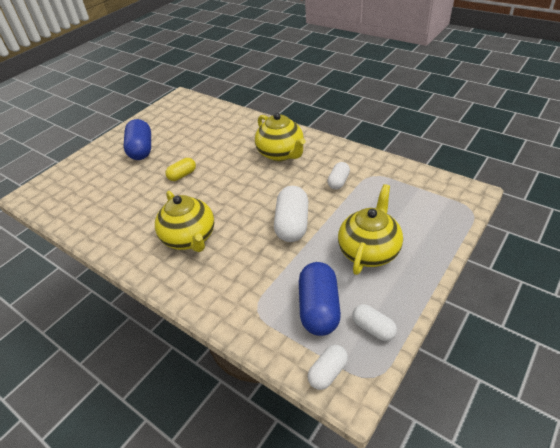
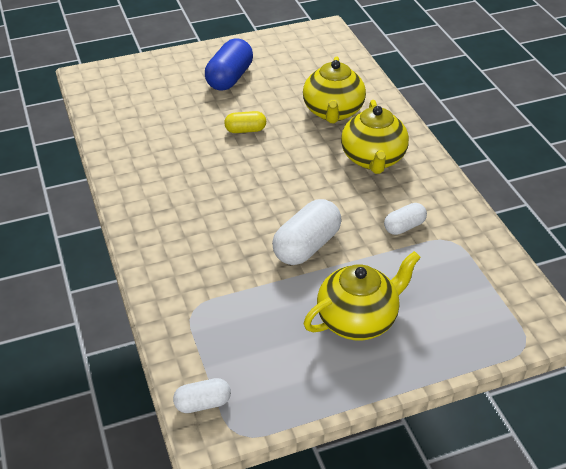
camera: 30 degrees right, 0 degrees up
(190, 238) = (194, 203): yellow teapot -> yellow teapot (333, 112)
(319, 308) = (251, 344): blue capsule -> none
(373, 328) = (283, 394): white capsule -> none

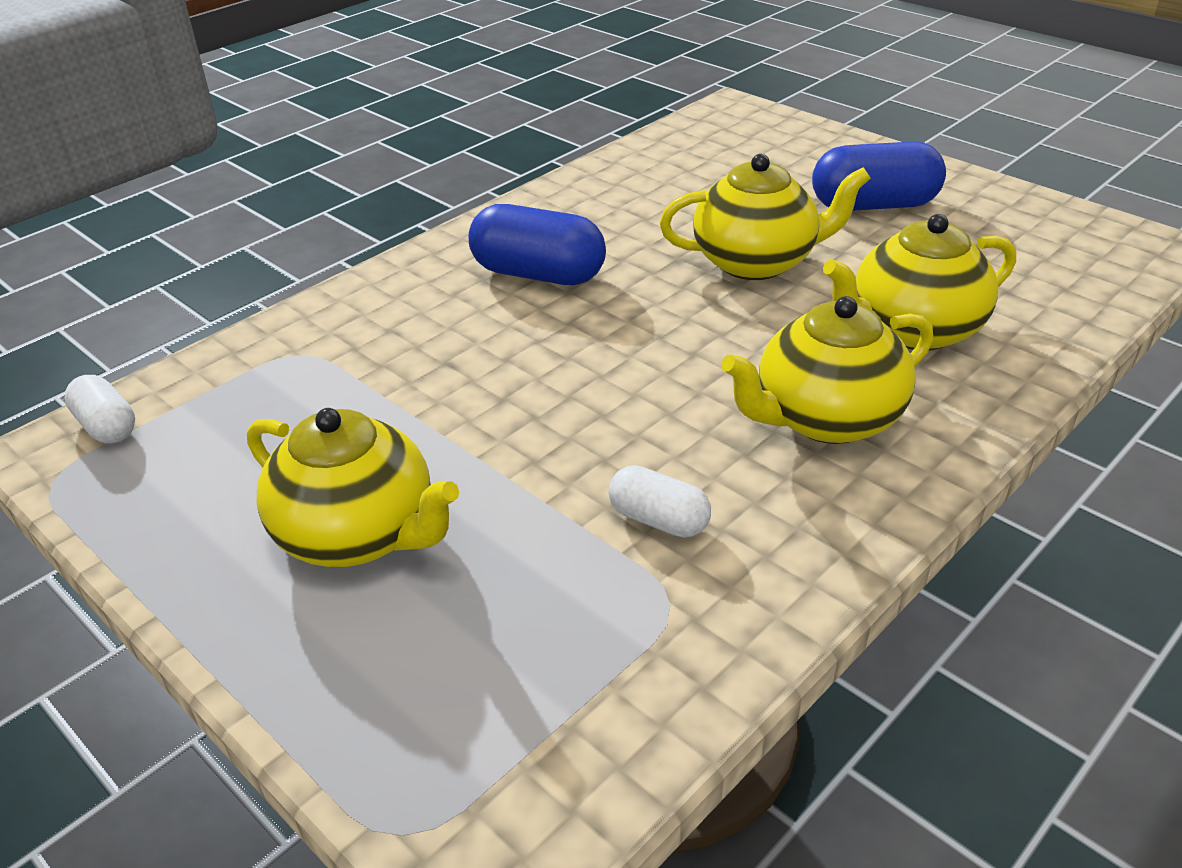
camera: 65 degrees right, 5 degrees down
(192, 201) = (538, 274): none -> blue capsule
(245, 130) = (756, 262): yellow capsule -> yellow teapot
(307, 246) = (514, 416): white capsule -> none

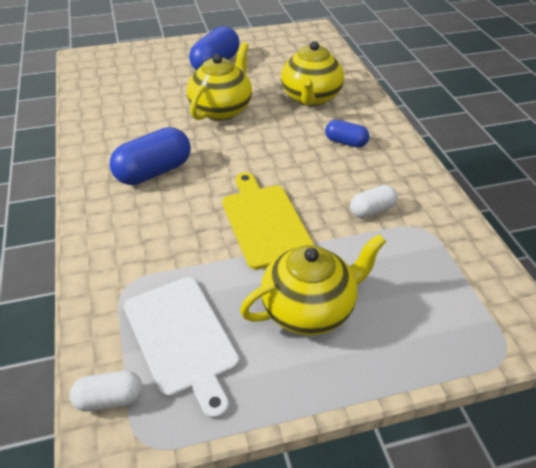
camera: 60 degrees left, 5 degrees up
(231, 438) = (182, 339): none -> white cutting board
(519, 415) = (265, 222): none -> yellow cutting board
(826, 419) = (346, 142): yellow teapot -> blue capsule

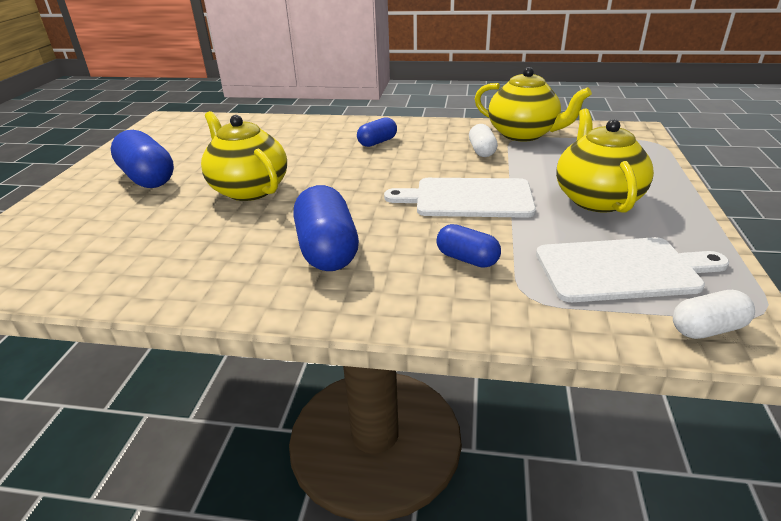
camera: 65 degrees left, 10 degrees down
(109, 399) = (707, 329): white capsule -> white capsule turned 60 degrees clockwise
(166, 242) = (467, 259): none -> blue capsule
(265, 222) = (468, 198): yellow cutting board -> white cutting board
(311, 98) = (287, 143): yellow teapot -> yellow teapot (523, 134)

